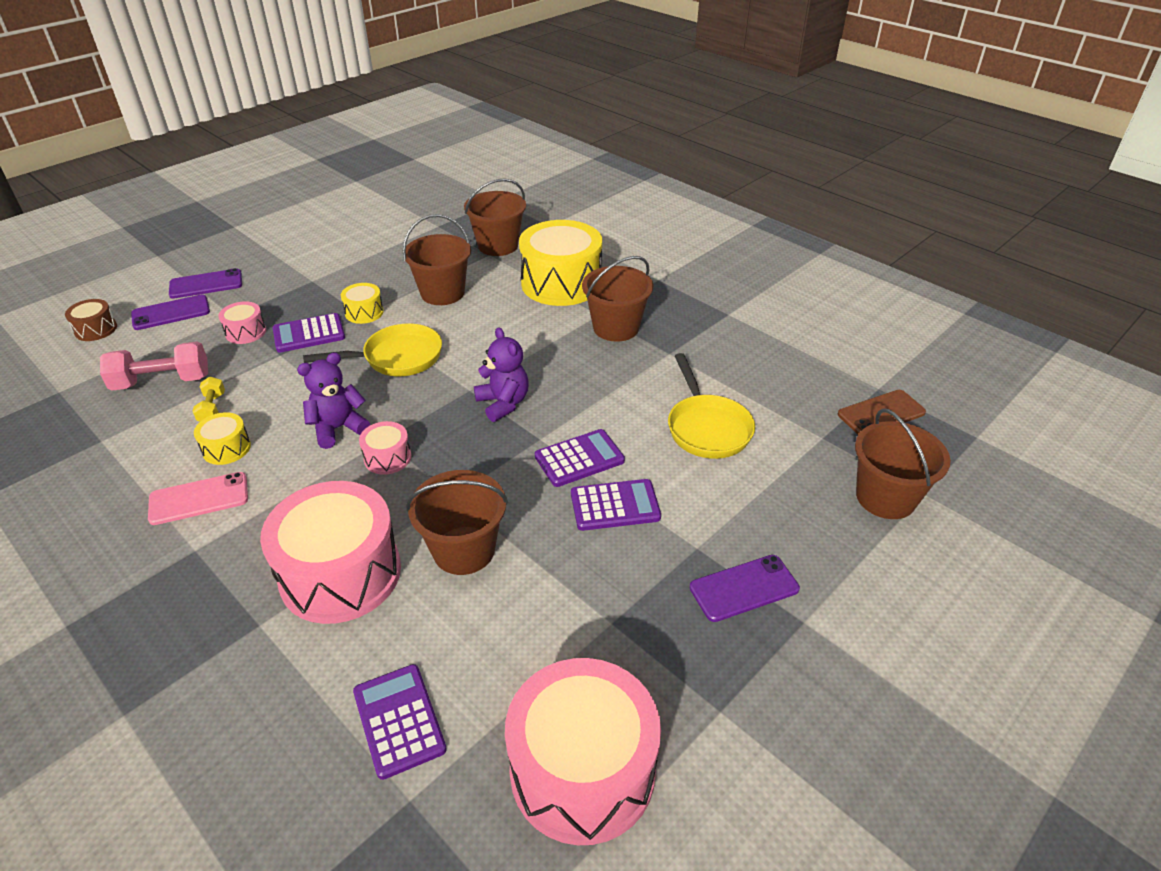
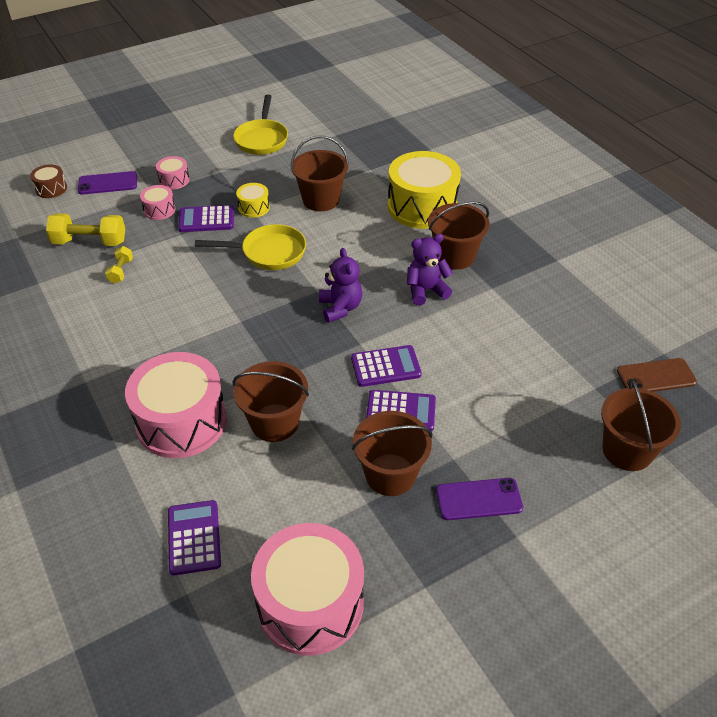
camera: 15 degrees right, 5 degrees up
(162, 382) = (90, 242): pink dumbbell -> yellow dumbbell
(199, 499) = (96, 343): pink phone -> none
(206, 284) = (139, 162): purple phone -> none
(226, 448) = (124, 306): yellow drum -> none
(338, 428) = (208, 305): purple teddy bear -> purple teddy bear (426, 291)
(387, 458) = (239, 337): pink drum -> pink drum (174, 180)
(498, 245) = (380, 162): brown bucket -> brown bucket (390, 474)
(706, 428) = (499, 360): yellow pan -> yellow pan (262, 139)

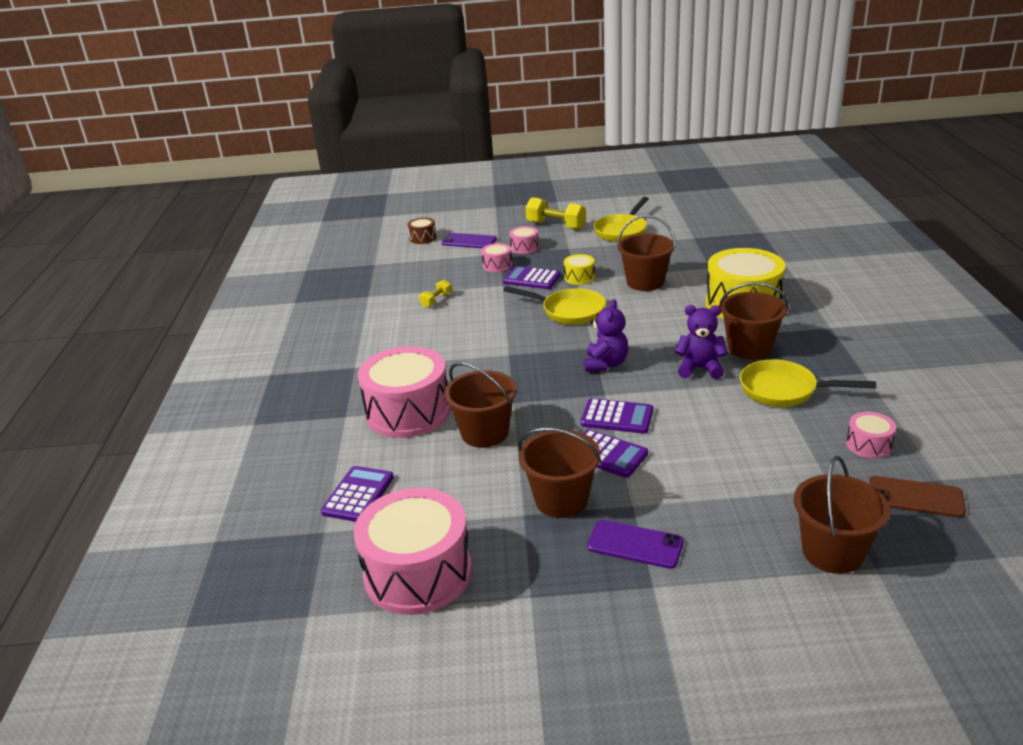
camera: 30 degrees right, 15 degrees down
(90, 242) = (426, 277): yellow dumbbell -> yellow dumbbell (556, 225)
(507, 296) = (784, 390): none -> yellow pan
(598, 335) = (868, 445): none -> pink drum

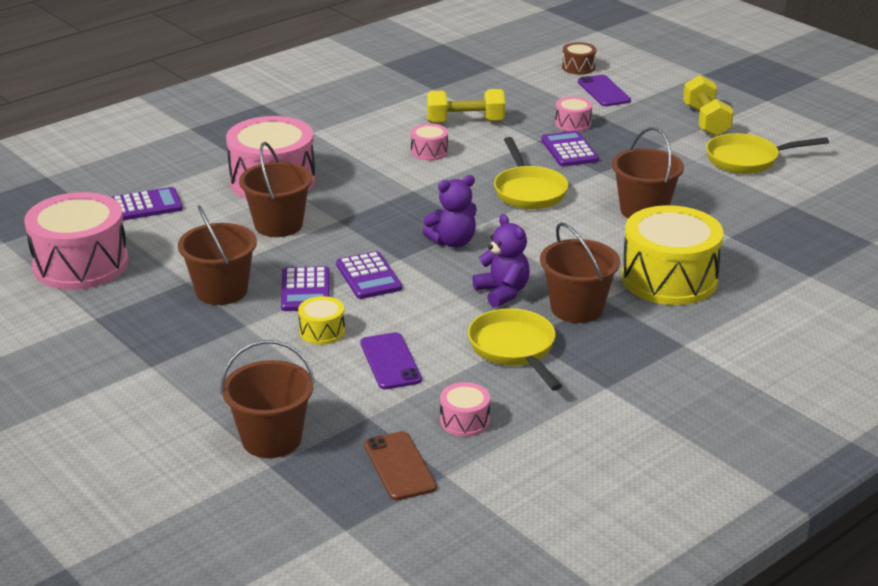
camera: 50 degrees right, 0 degrees up
(436, 300) = (465, 122): yellow dumbbell -> yellow dumbbell, size x1.85
(524, 247) = (630, 123): pink drum -> pink drum (429, 152)
(579, 277) = (605, 173): yellow drum -> yellow drum (322, 331)
(635, 544) = (195, 342): purple phone -> purple phone (390, 361)

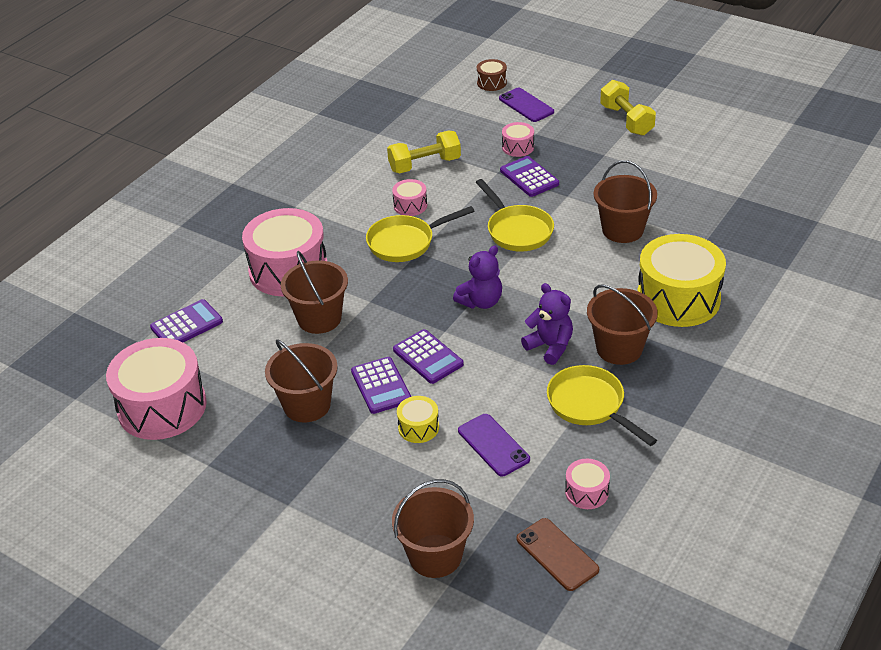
camera: 15 degrees left, 10 degrees up
(747, 160) = (680, 156): yellow pan -> yellow pan (405, 242)

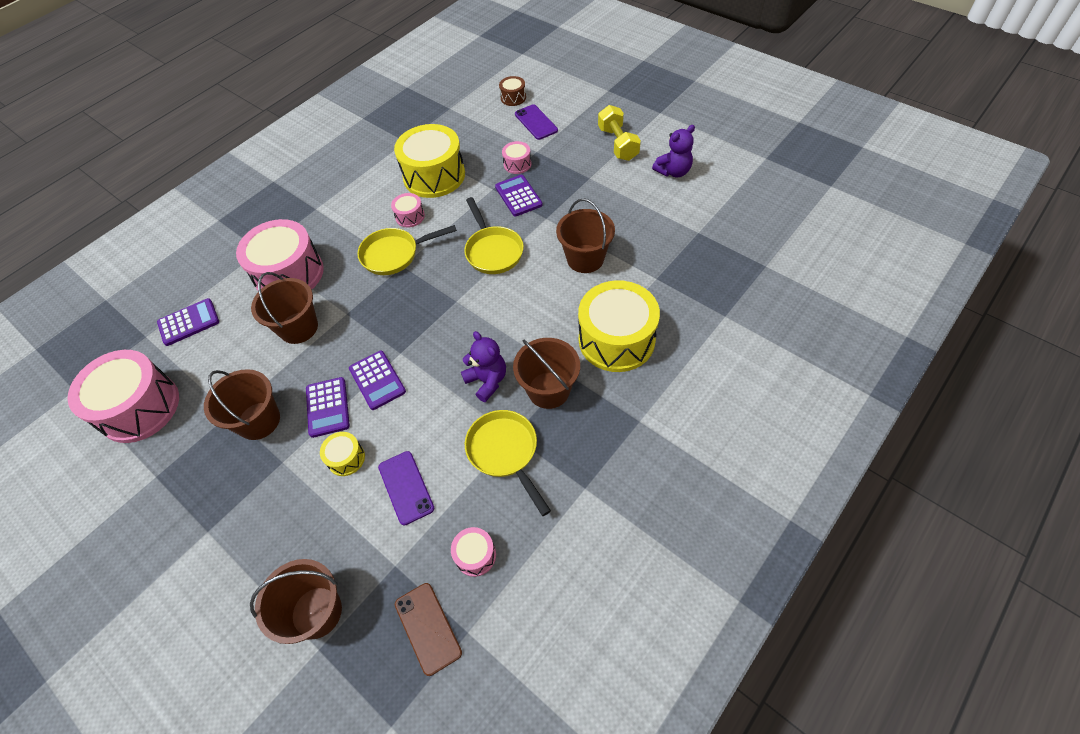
camera: 10 degrees right, 15 degrees up
(424, 164) = (434, 176): yellow dumbbell -> yellow drum
(481, 302) = (440, 324): purple teddy bear -> purple teddy bear (673, 171)

